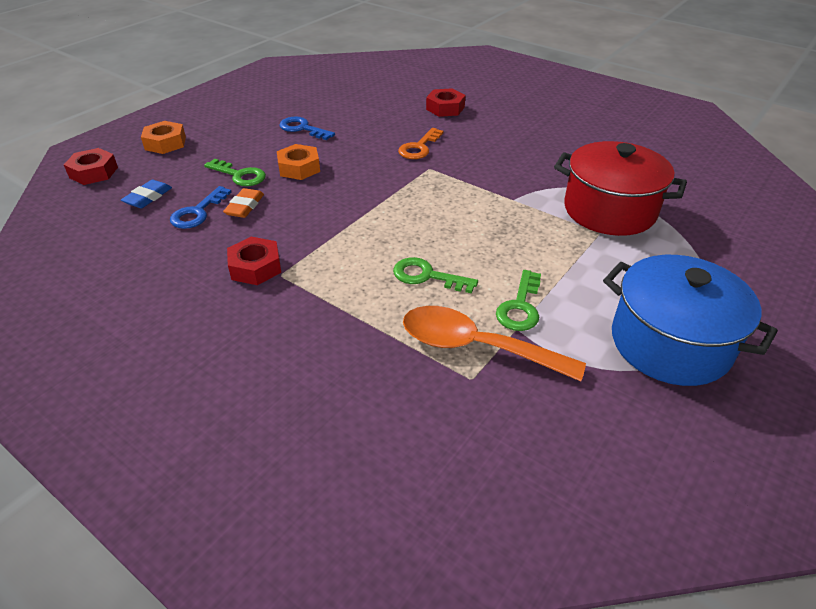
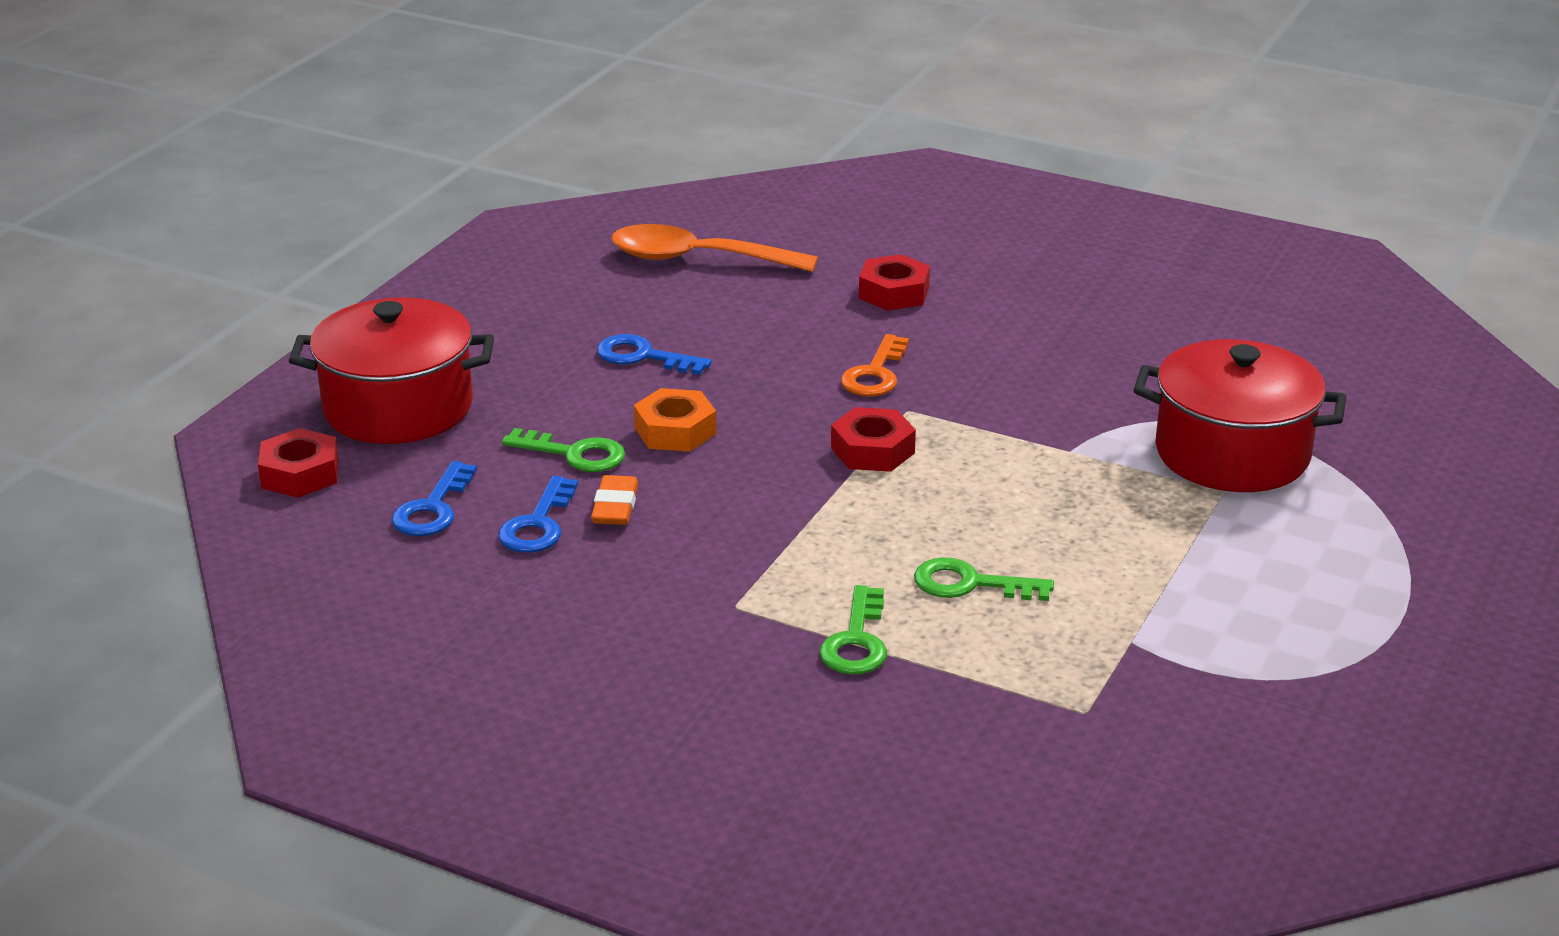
camera: 10 degrees left, 10 degrees down
(148, 197) = (433, 508): blue eraser -> blue key
(165, 143) = (398, 408): orange nut -> red pot
(255, 267) = (688, 600): red nut -> red nut (872, 450)
(476, 347) = (1079, 672): orange spoon -> orange spoon (697, 259)
(520, 306) = (1128, 611): green key -> green key (856, 640)
(670, 343) = (1356, 637): blue pot -> none

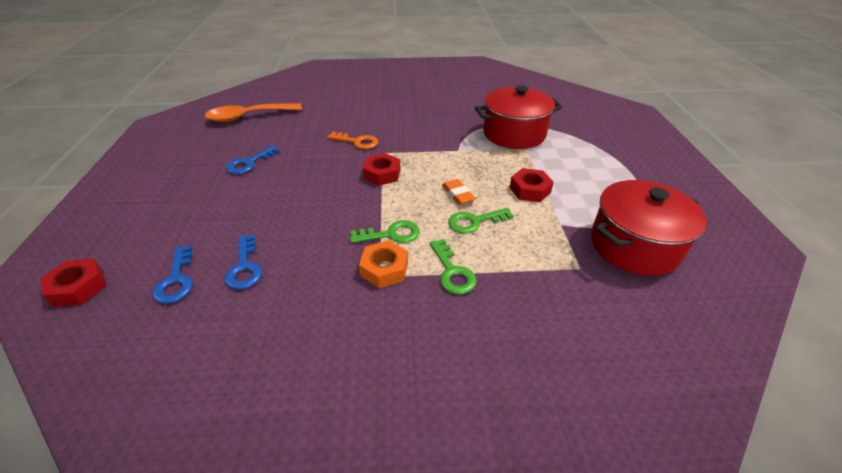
camera: 30 degrees left, 10 degrees up
(398, 408) = (128, 226): red pot -> red pot (634, 245)
(574, 454) = (242, 221): green key -> green key (391, 234)
(615, 507) = (281, 242): orange eraser -> orange eraser (458, 195)
(643, 356) = (249, 163): blue key -> blue key turned 45 degrees counterclockwise
(675, 431) = (287, 193): orange nut -> orange nut (384, 269)
(875, 373) = (357, 142): orange key -> orange key turned 60 degrees counterclockwise
(894, 293) = (339, 109): red nut -> red nut (530, 190)

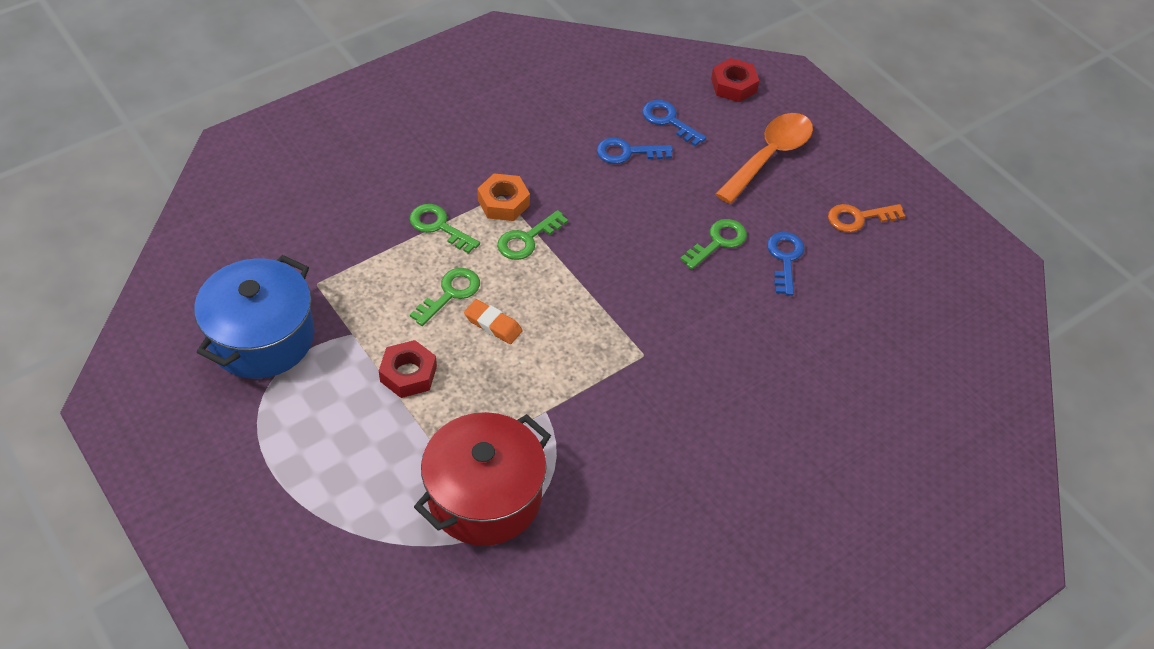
camera: 145 degrees right, 10 degrees up
(244, 267) = (627, 152): blue key -> blue key turned 45 degrees counterclockwise
(248, 116) = (911, 339): orange spoon -> orange spoon (769, 156)
(272, 184) = (718, 242): none -> green key
(357, 142) = (699, 361): orange key -> orange key (859, 218)
(382, 174) = (609, 316): red nut -> none
(634, 245) = (262, 338): red pot -> blue pot

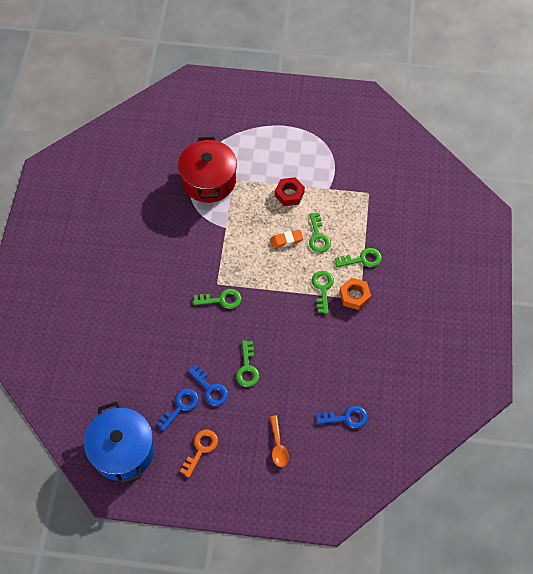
camera: 135 degrees right, 10 degrees up
(262, 338) = (355, 158): blue pot -> blue pot (123, 450)
(627, 152) = (340, 378): blue key -> blue key (180, 406)
(661, 333) = (221, 300): none -> green key
(733, 85) = (345, 478): red nut -> none
(769, 156) = (278, 446): orange spoon -> orange spoon, size x0.55

